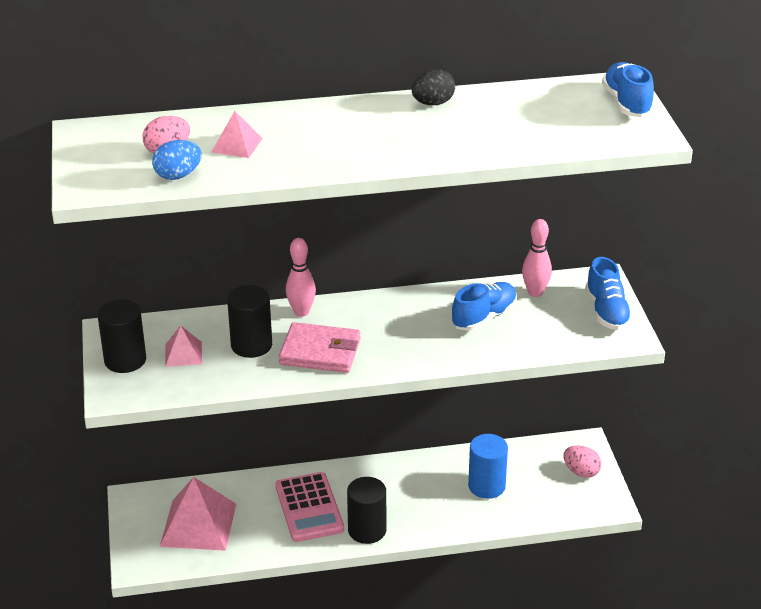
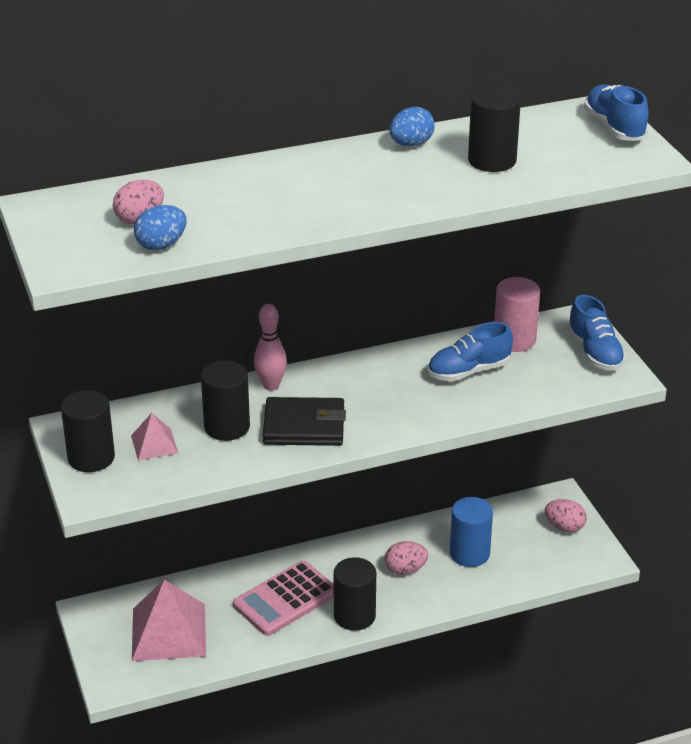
camera: 10 degrees left, 0 degrees up
(237, 145) = (214, 206): pink pyramid -> none
(309, 508) = (285, 599): pink calculator -> pink calculator turned 75 degrees clockwise
(320, 352) = (304, 426): pink wallet -> black wallet
(424, 494) = (405, 569): none -> pink egg
(433, 103) = (411, 144): black egg -> blue egg
(484, 317) = (468, 371): blue shoe -> blue shoe turned 150 degrees counterclockwise
(501, 124) = (492, 160): none -> black cylinder
(535, 292) = (514, 340): pink bowling pin -> pink cylinder

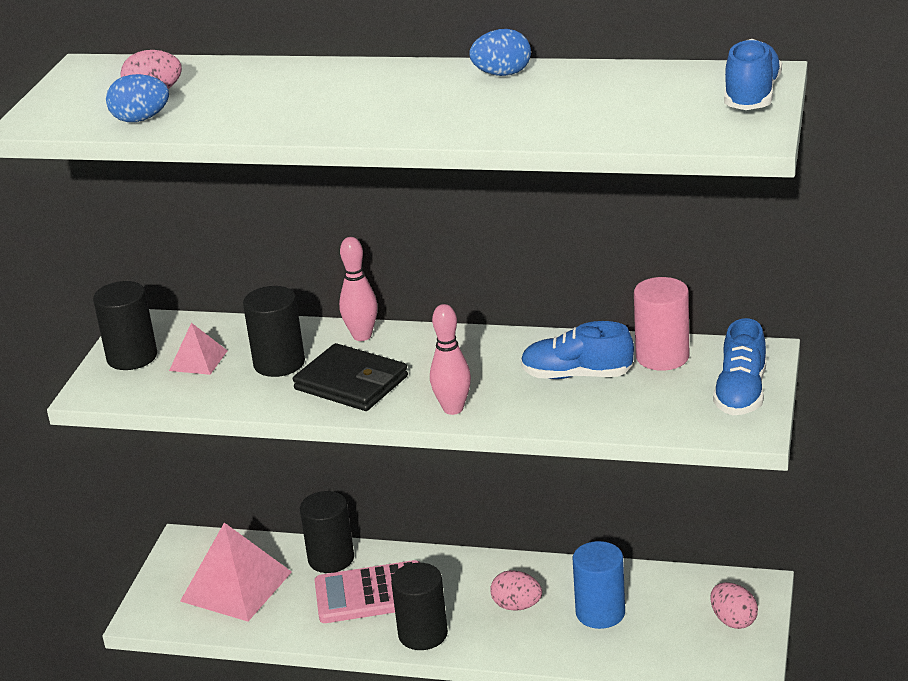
camera: 35 degrees right, 5 degrees down
(405, 424) = (453, 409): none -> pink bowling pin
(492, 160) = (565, 104): black cylinder -> black cylinder (331, 559)

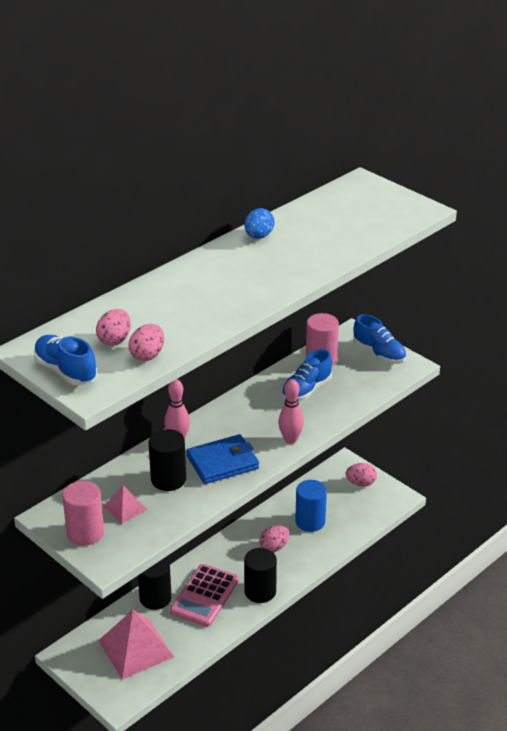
camera: 60 degrees left, 5 degrees up
(132, 357) = (85, 533): black cylinder -> pink cylinder
(141, 119) = (147, 355): blue egg -> pink egg
(351, 383) = (222, 462): black wallet -> blue wallet
(751, 96) = (381, 193): blue shoe -> blue shoe (66, 371)

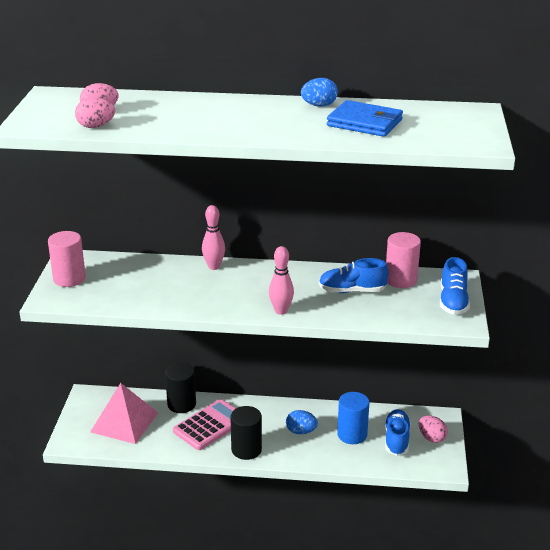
camera: 50 degrees right, 5 degrees down
(66, 371) = (40, 111): blue shoe -> blue shoe (396, 439)
(125, 508) = (113, 281): pink pyramid -> none
(168, 479) = (165, 283): black cylinder -> none
(204, 596) = (210, 425): pink calculator -> pink calculator turned 150 degrees clockwise
(222, 462) = (213, 295): blue wallet -> blue wallet (364, 123)
(274, 547) = (301, 431): pink egg -> blue egg

